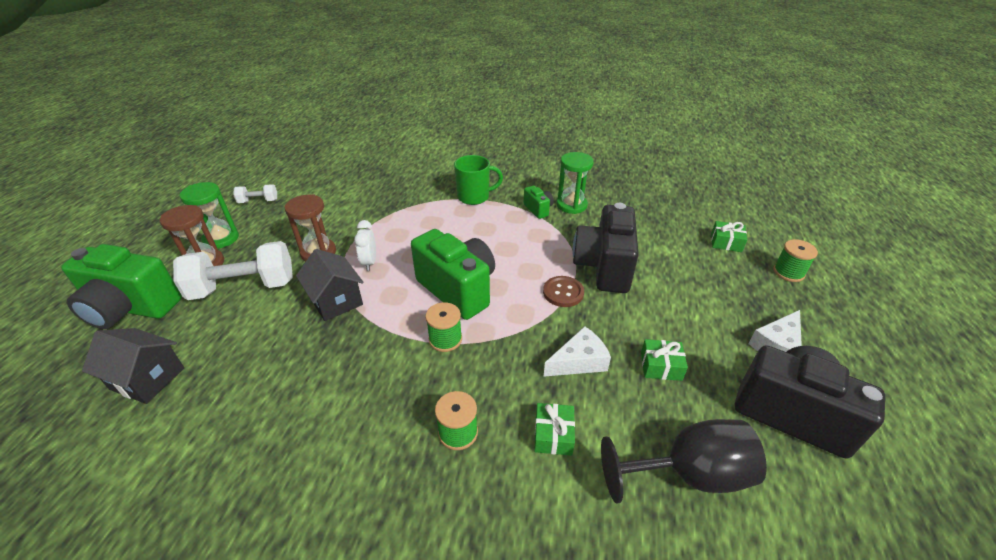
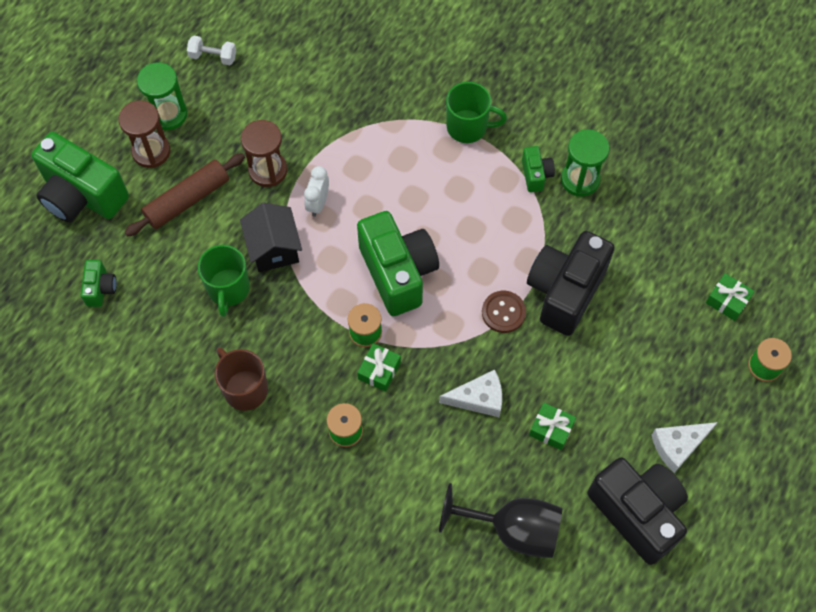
camera: 20 degrees right, 25 degrees up
(147, 378) = (100, 288): black house -> green camera
(244, 287) = (187, 200): white dumbbell -> brown rolling pin
(295, 342) = (228, 289): none -> green mug
(330, 426) = (245, 389): none -> brown mug
(553, 435) = (422, 460): green gift -> green gift (379, 370)

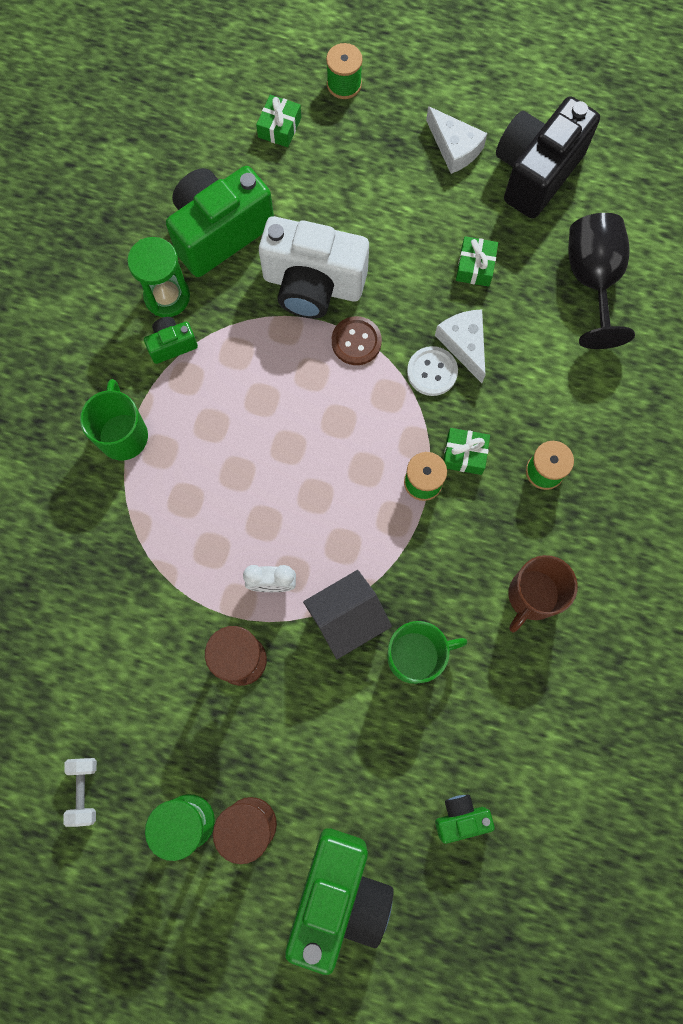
camera: 105 degrees left, 10 degrees up
(187, 200) = (309, 749): brown rolling pin -> none
(398, 273) = (339, 465): green camera -> green camera (220, 232)
(460, 365) = (432, 372): none -> white button
(565, 291) = (313, 285): black camera -> white camera

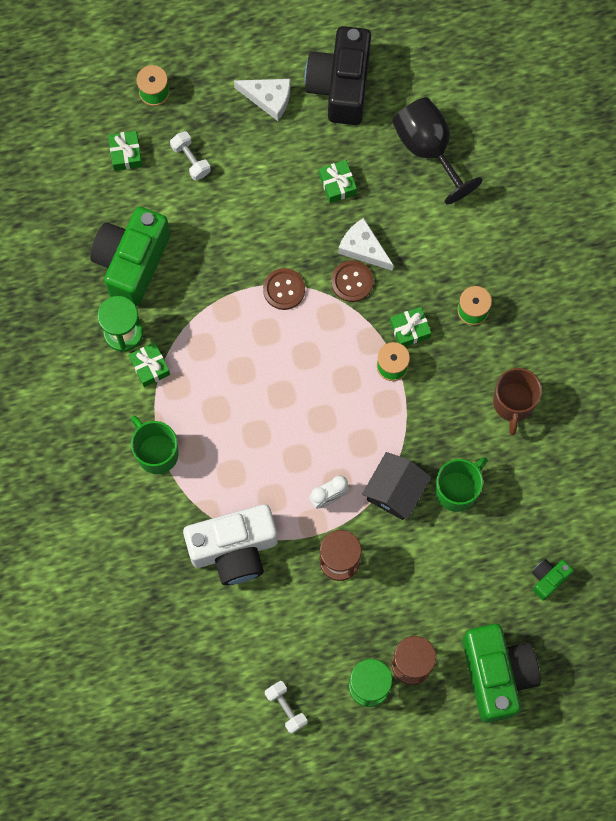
camera: 30 degrees left, 0 degrees up
(172, 345) = (150, 367): green camera -> green gift
(313, 285) = (226, 264): white camera -> white camera (234, 549)
(340, 166) = (191, 159): none -> white dumbbell
(432, 372) = (352, 282): white button -> brown button

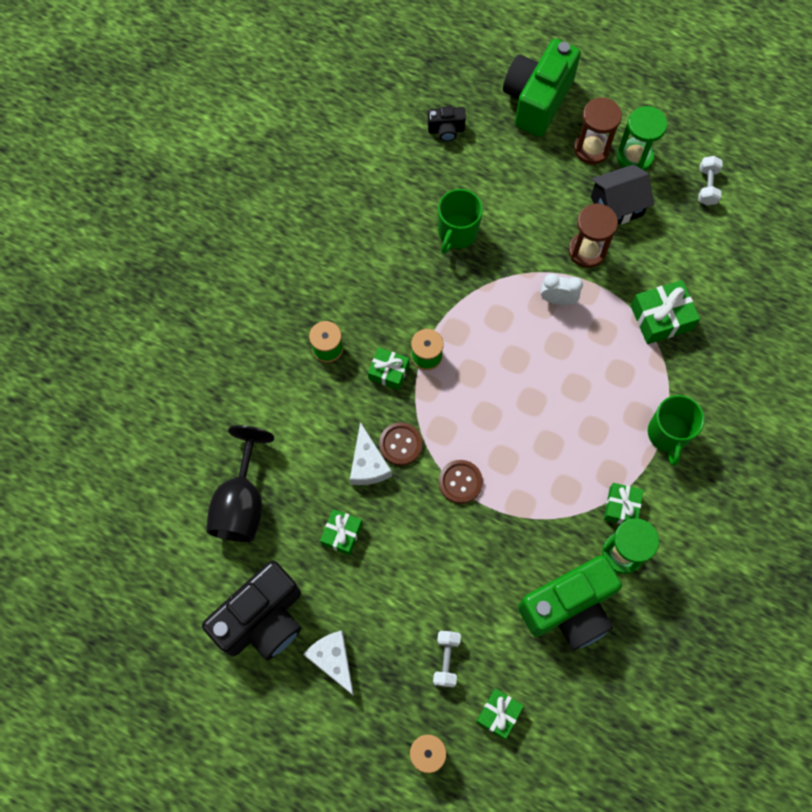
camera: 140 degrees left, 5 degrees down
(234, 549) = (661, 317): white camera -> green gift
(395, 491) = (504, 266): black house -> black house (616, 206)
(457, 490) = (457, 233): green mug -> green mug turned 60 degrees counterclockwise
(513, 403) = (361, 259): brown mug -> none
(548, 579) = (446, 130): green camera -> black camera

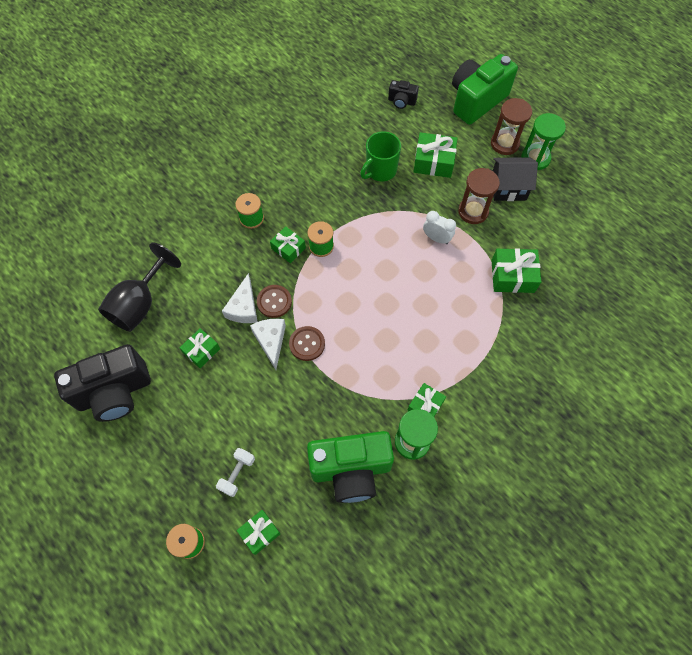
camera: 20 degrees right, 5 degrees down
(333, 660) = (151, 441): white cheese -> white cheese (271, 341)
(516, 200) = (433, 162): none -> green gift
(668, 434) = (484, 364): green mug -> none
(707, 186) = (584, 194): white dumbbell -> none

